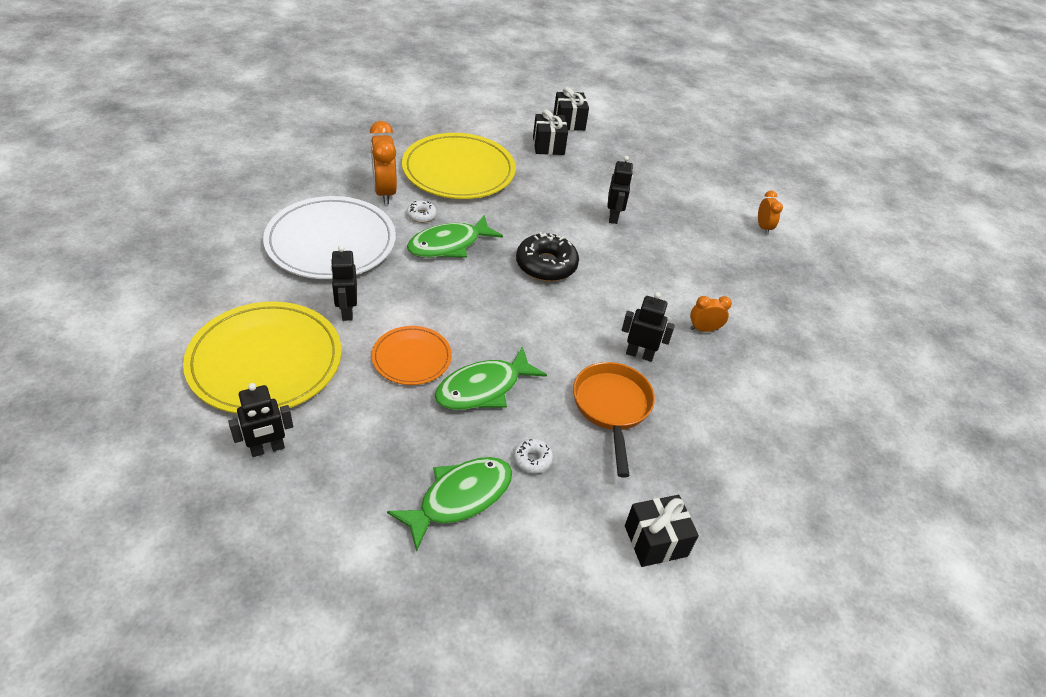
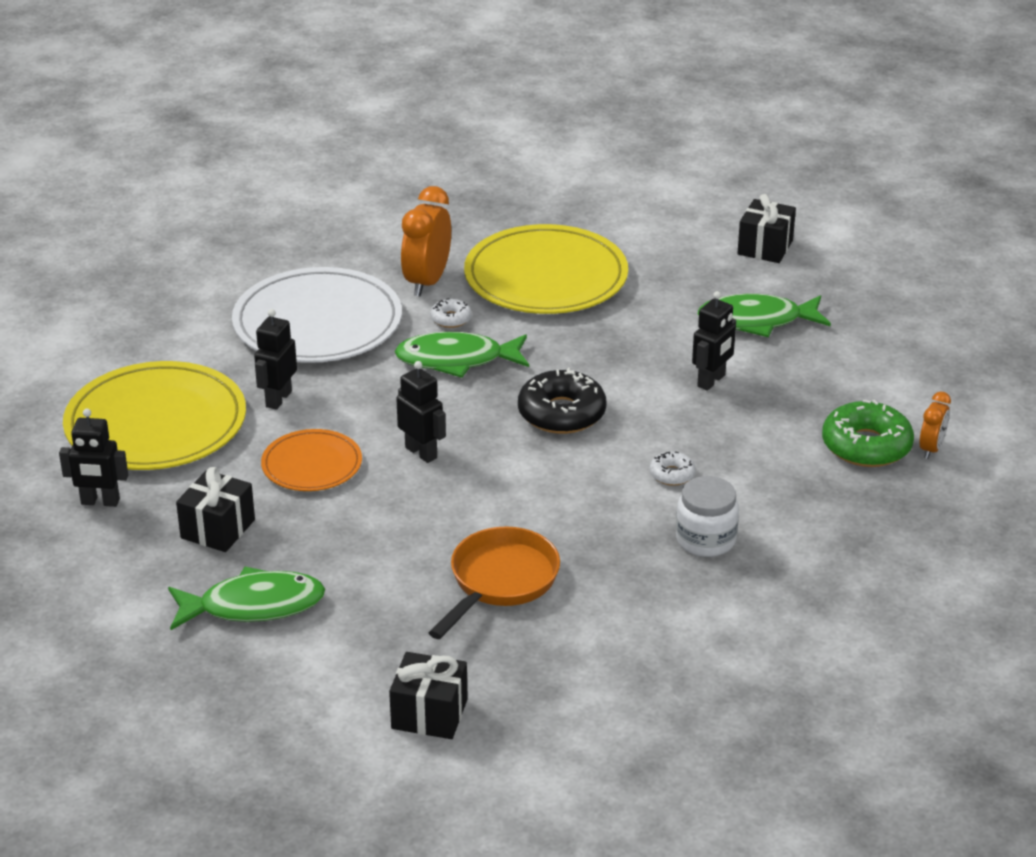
camera: 35 degrees right, 10 degrees down
(483, 388) = (366, 517): green fish -> green fish (756, 321)
(532, 459) = (361, 599): white donut -> white donut (672, 474)
(548, 145) = (703, 272): black gift -> black gift (218, 529)
(639, 354) = (589, 540): black robot -> black robot (421, 452)
(704, 329) = (705, 540): orange clock -> white jar
(730, 235) = (866, 446): none -> green donut

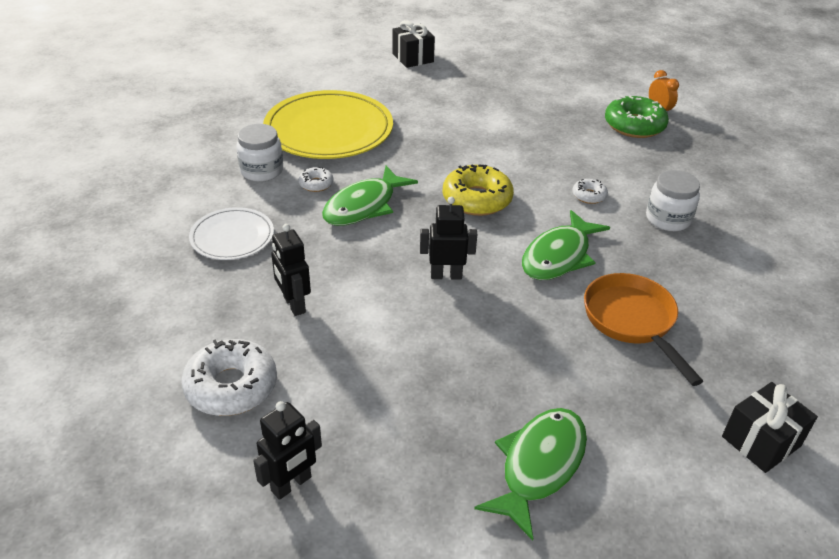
camera: 50 degrees left, 5 degrees up
(156, 423) = (231, 386): yellow plate -> white donut
(218, 529) = (415, 430): black gift -> none
(312, 465) = (395, 333): orange plate -> none
(317, 322) = (232, 237): white plate -> white plate, size x0.54
(427, 282) = (262, 171): orange clock -> white jar
(561, 413) = (477, 199): black donut -> yellow donut
(711, 381) = (513, 136): black robot -> none
(756, 321) = (476, 94): green fish -> green fish (559, 256)

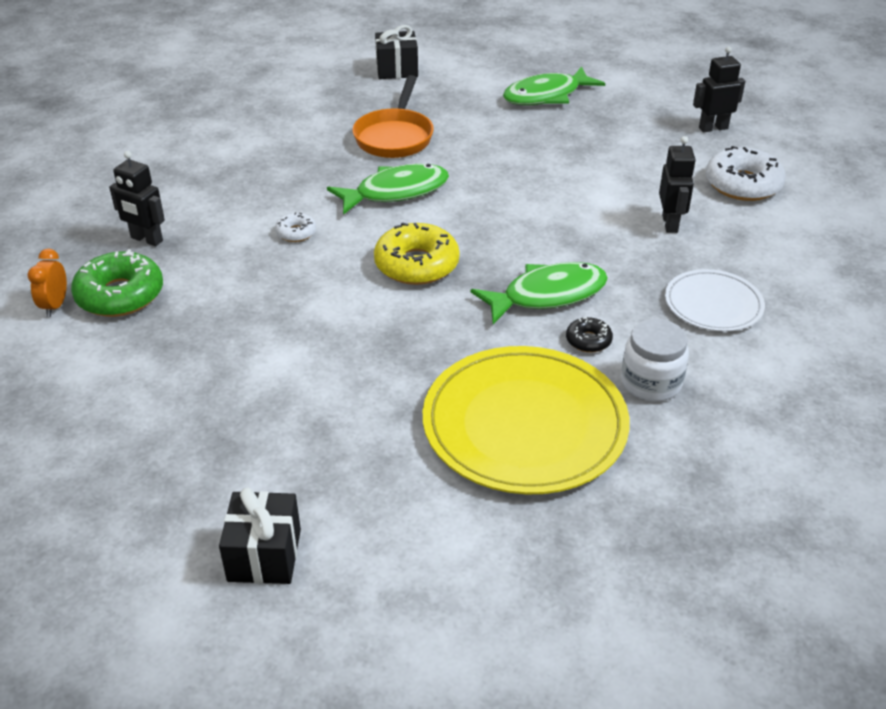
camera: 150 degrees left, 0 degrees up
(316, 184) = (588, 340): white donut -> black donut
(446, 275) = (514, 207): black robot -> black robot (146, 239)
(668, 219) = (253, 190): white jar -> none

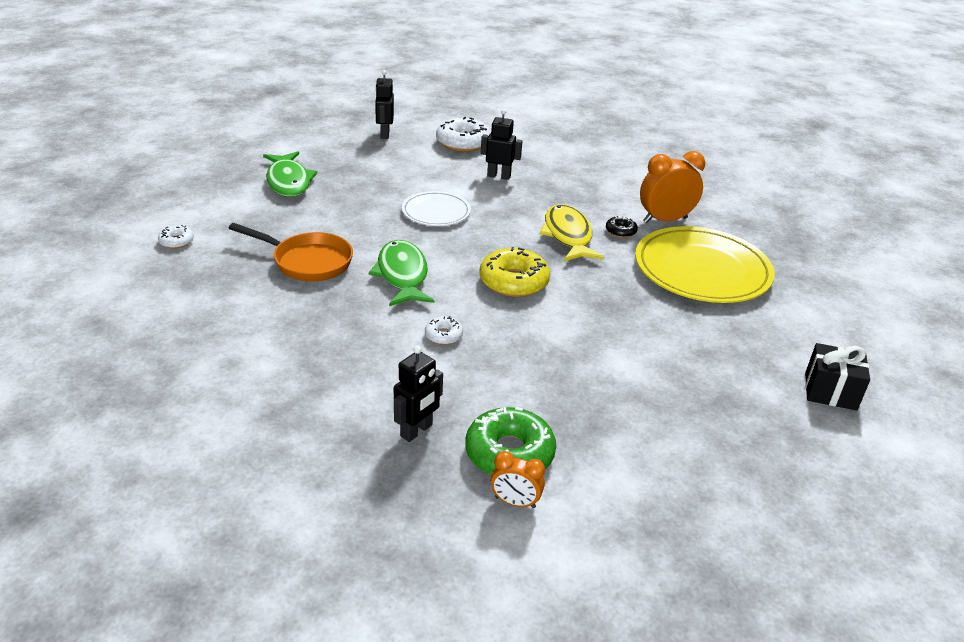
camera: 80 degrees left, 5 degrees down
(397, 70) = (176, 241): black gift -> white donut
(547, 295) = (568, 236): green fish -> yellow fish
(651, 383) = (665, 220): white jar -> orange clock
(713, 304) = (592, 183): white plate -> white plate (436, 212)

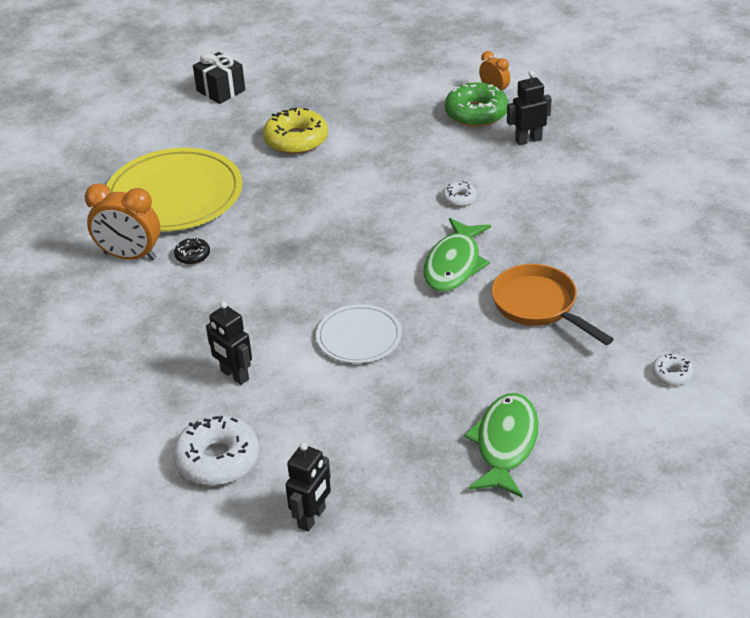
camera: 145 degrees left, 5 degrees up
(513, 282) = (356, 230): yellow donut -> yellow donut (296, 140)
(568, 236) = (251, 265): yellow fish -> none

